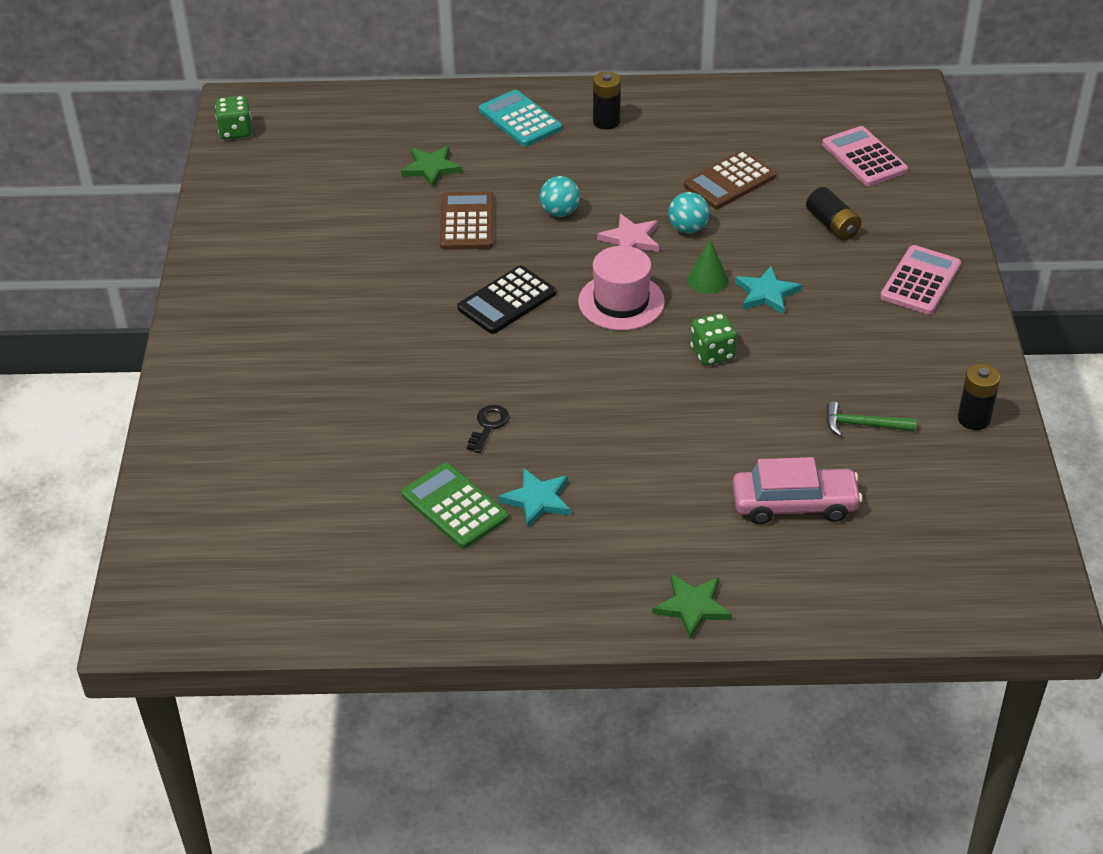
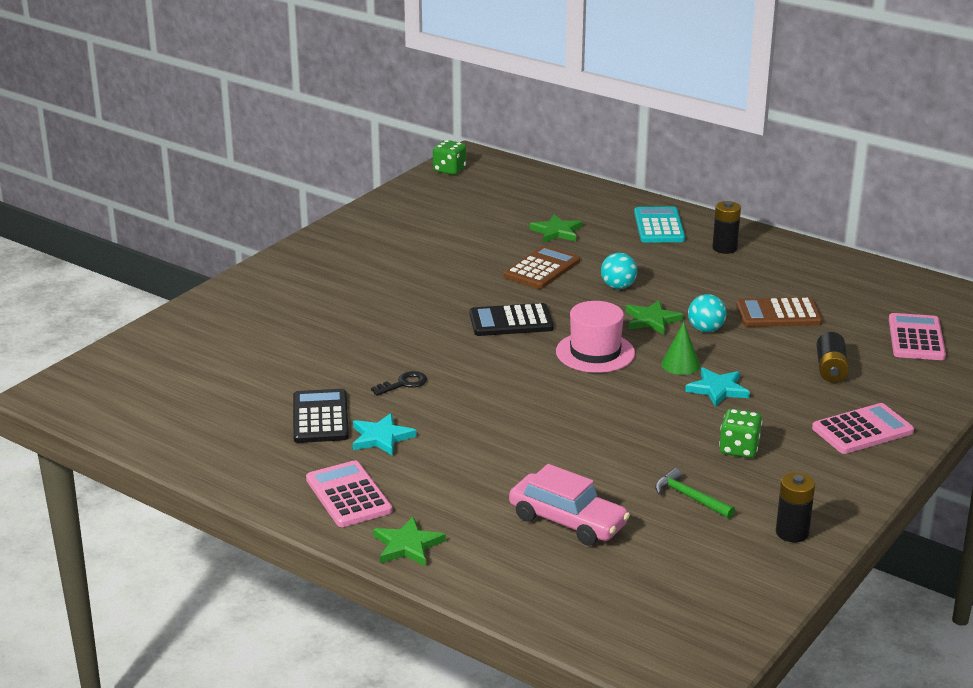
camera: 35 degrees right, 15 degrees down
(454, 506) = (320, 417): green calculator -> black calculator
(581, 581) = (348, 495): none -> pink calculator
(631, 239) = (651, 320): pink star -> green star
(712, 353) = (625, 408): green dice -> green dice (739, 449)

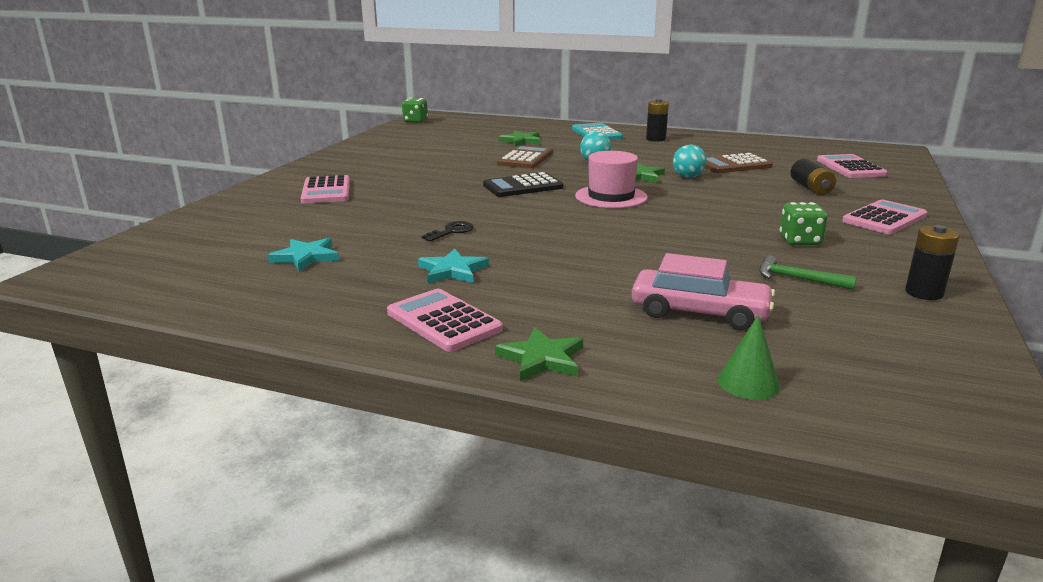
camera: 15 degrees left, 5 degrees down
(303, 300) = (326, 191): none -> pink calculator
(320, 417) = (379, 263): black calculator -> none
(680, 364) = (689, 197): green cone -> green cone (748, 383)
(718, 389) = (736, 207): turquoise star -> turquoise star (306, 257)

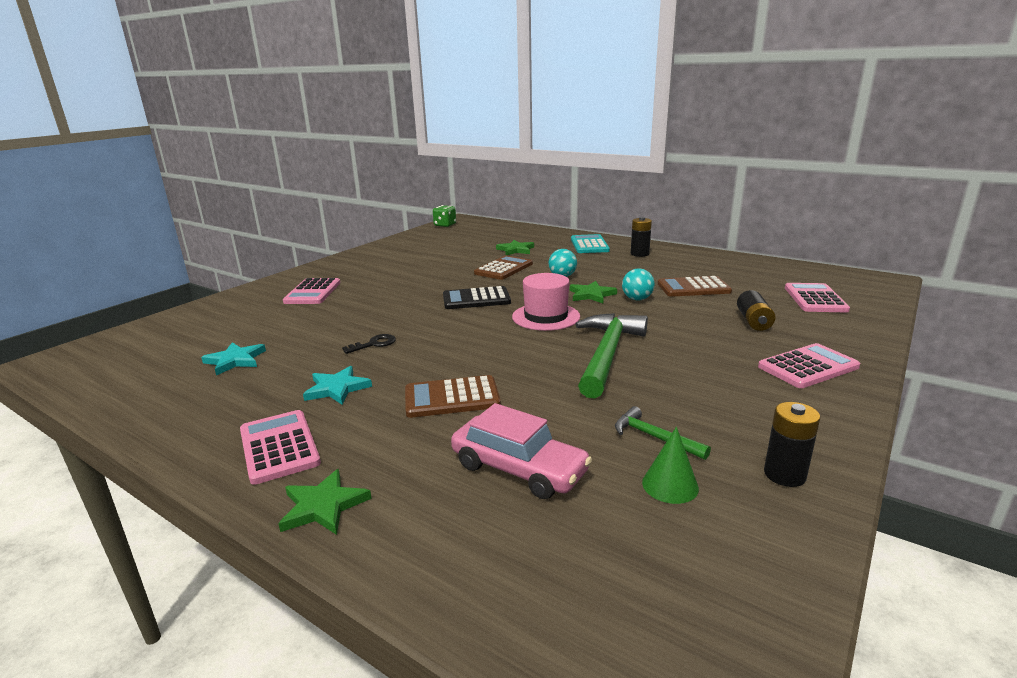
camera: 15 degrees right, 0 degrees up
(581, 267) = (452, 398): none -> brown calculator
(700, 222) = (607, 354): none -> green hammer
(748, 383) = (495, 574): green cone -> green cone (670, 485)
(800, 241) = (693, 387): green dice -> none

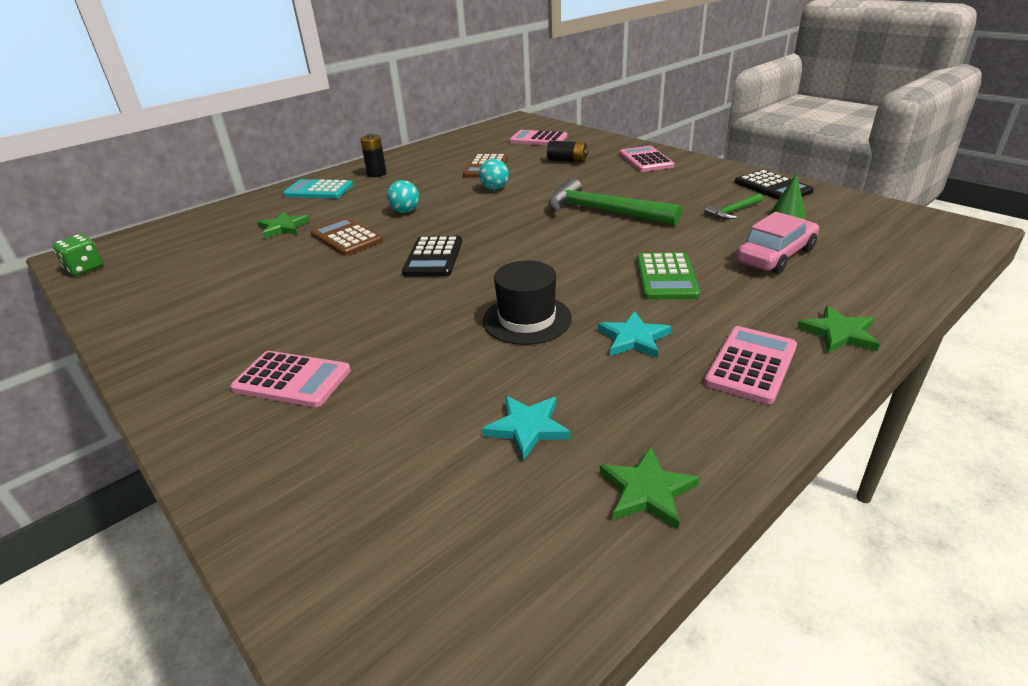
camera: 75 degrees left, 10 degrees up
(279, 447) = (751, 365): pink calculator -> pink calculator turned 135 degrees clockwise
(374, 344) = (527, 319): black key -> black hat
(452, 398) = (666, 277): brown calculator -> green calculator
(546, 317) = (509, 227): pink hat -> none
(591, 295) = (469, 204): green star -> green star (647, 491)
(784, 475) = (772, 187): black battery -> black calculator

